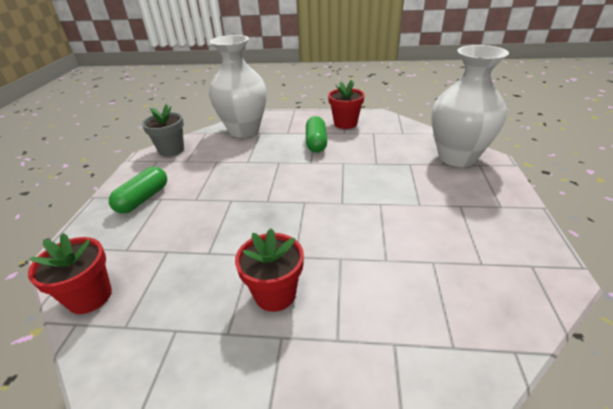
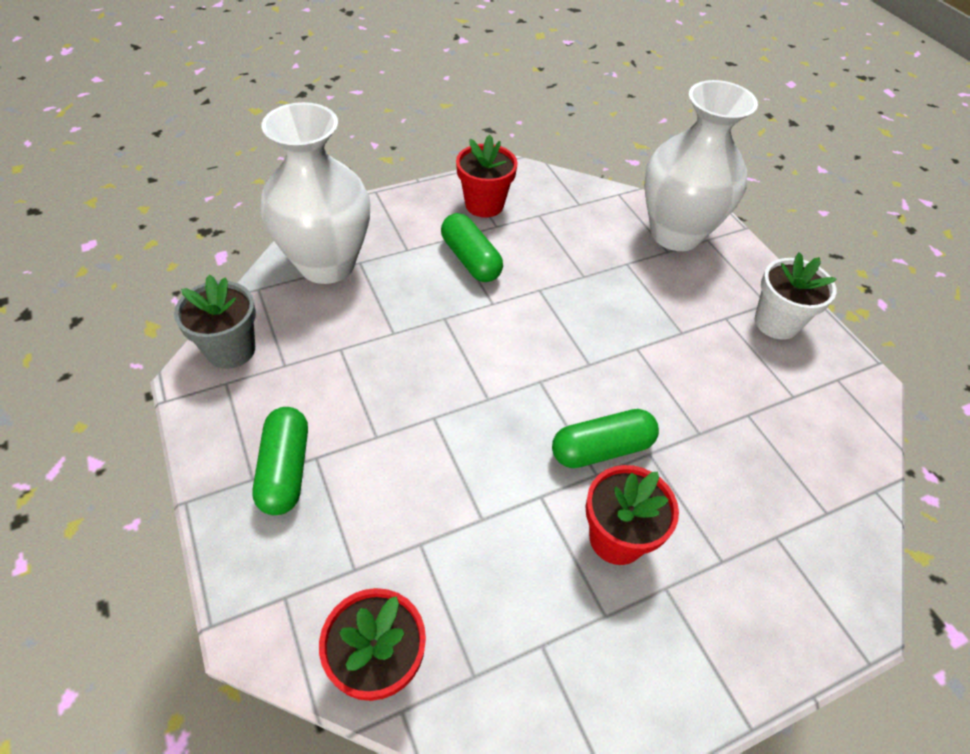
camera: 35 degrees left, 15 degrees up
(310, 245) = (601, 449): none -> green capsule
(500, 218) = (776, 323): none -> white flower pot

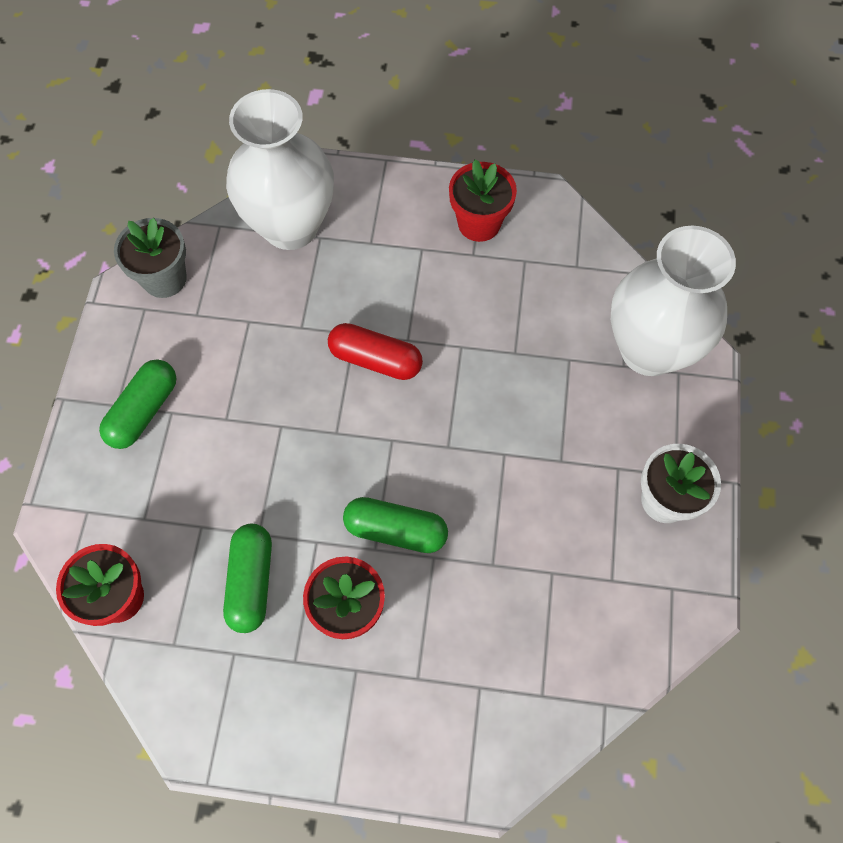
camera: 35 degrees right, 15 degrees up
(471, 259) = (421, 282): green capsule -> green capsule (251, 581)
(477, 328) = (375, 359): none -> red capsule

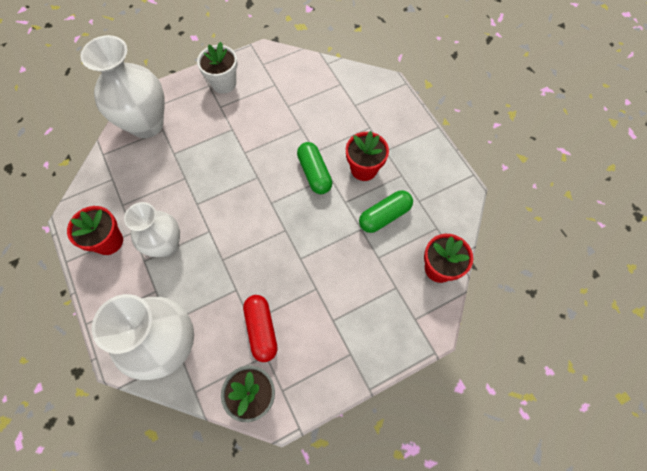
camera: 125 degrees left, 0 degrees up
(143, 411) = (343, 336): green capsule -> none
(375, 359) = (231, 239): red capsule -> red capsule (261, 330)
(424, 282) = (166, 245): none -> white vase

